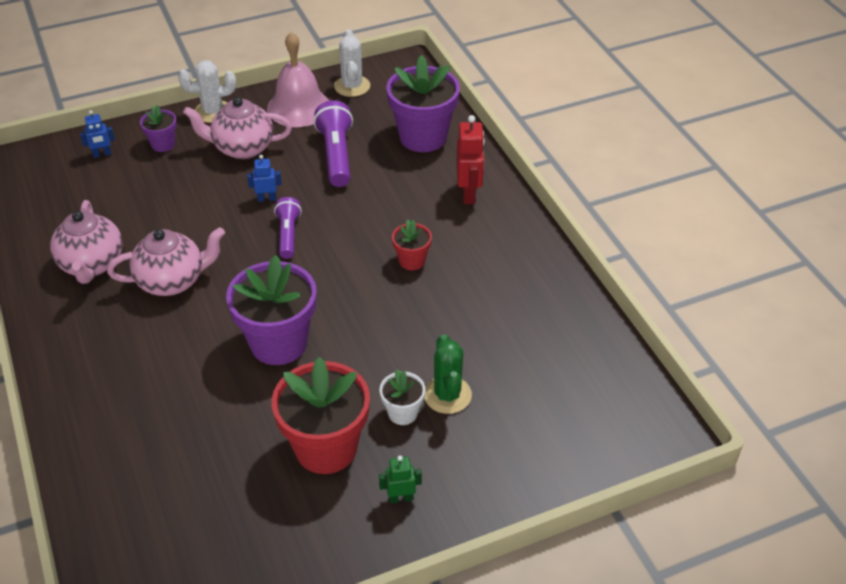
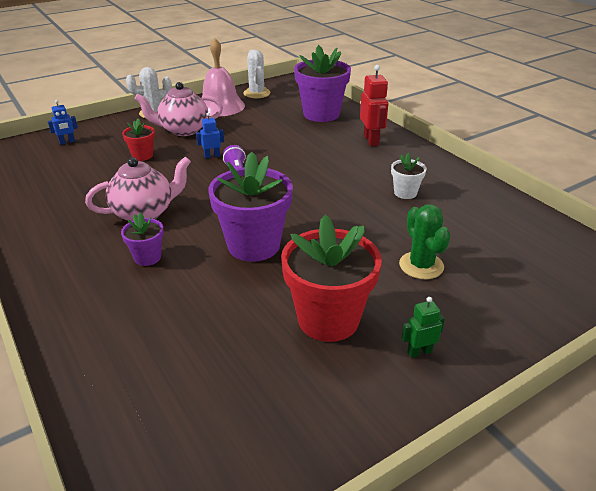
camera: 10 degrees left, 10 degrees down
(92, 265) = (68, 209): pink teapot -> none
(163, 144) = (117, 133): purple flower pot -> purple flower pot (147, 257)
(336, 155) = (259, 128): purple flashlight -> none
(402, 413) = (388, 283): white flower pot -> white flower pot (405, 193)
(412, 261) = (346, 181): red flower pot -> red flower pot (142, 156)

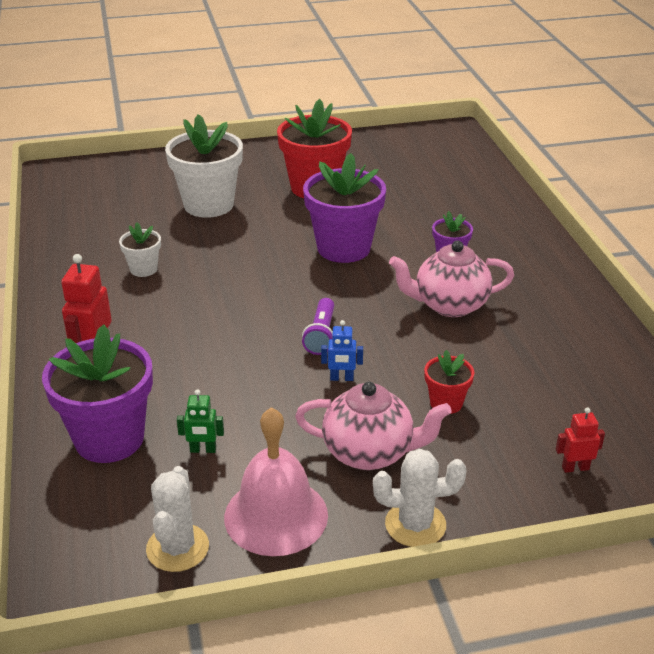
camera: 160 degrees left, 0 degrees up
(67, 142) = (575, 468): blue robot -> red robot
(419, 352) = (267, 162): green robot -> green robot (203, 450)
(421, 265) = (208, 205): green cactus -> white flower pot

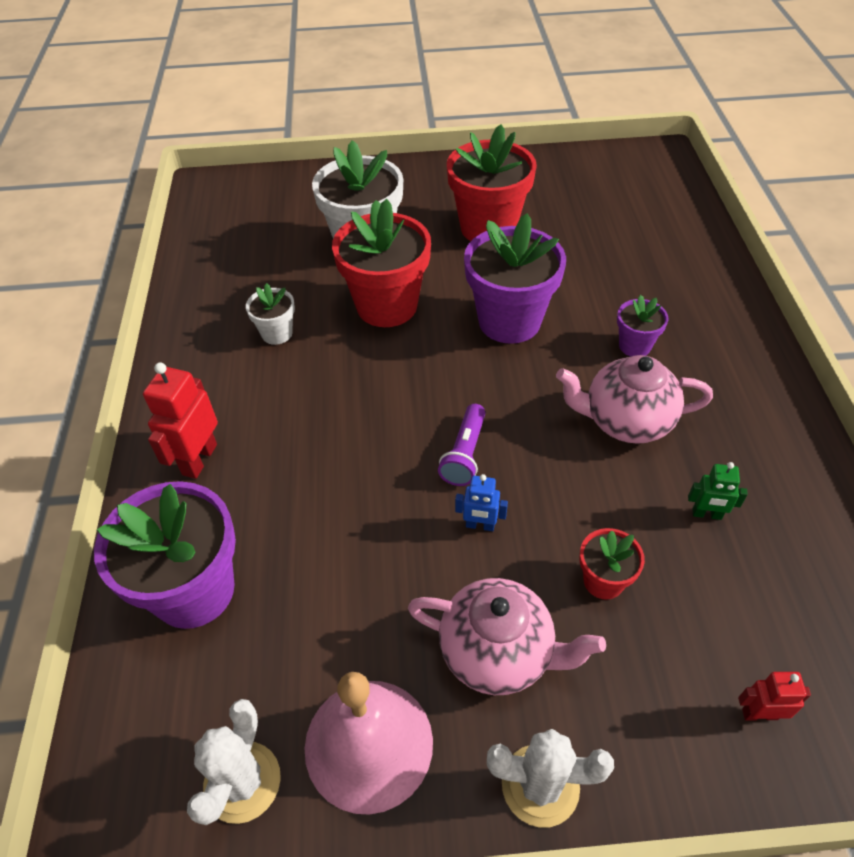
camera: 10 degrees right, 15 degrees up
(203, 450) = (298, 622): green robot -> green robot (706, 514)
(236, 245) = (387, 306): none -> red flower pot

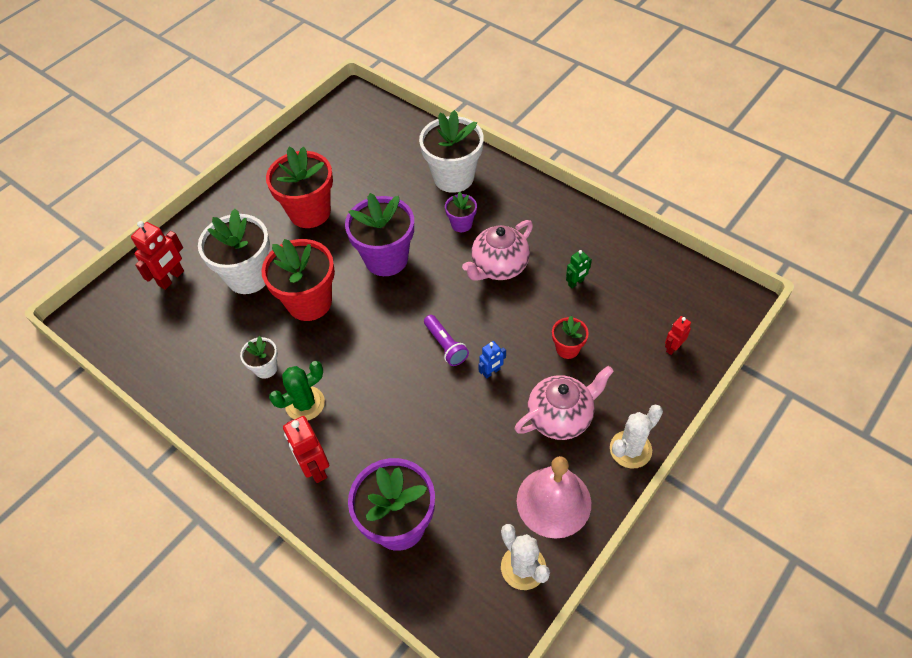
camera: 45 degrees left, 5 degrees up
(266, 393) = (305, 404): none -> green cactus
(303, 202) = (171, 278): none -> red robot
(682, 293) = (453, 177): none -> white flower pot

